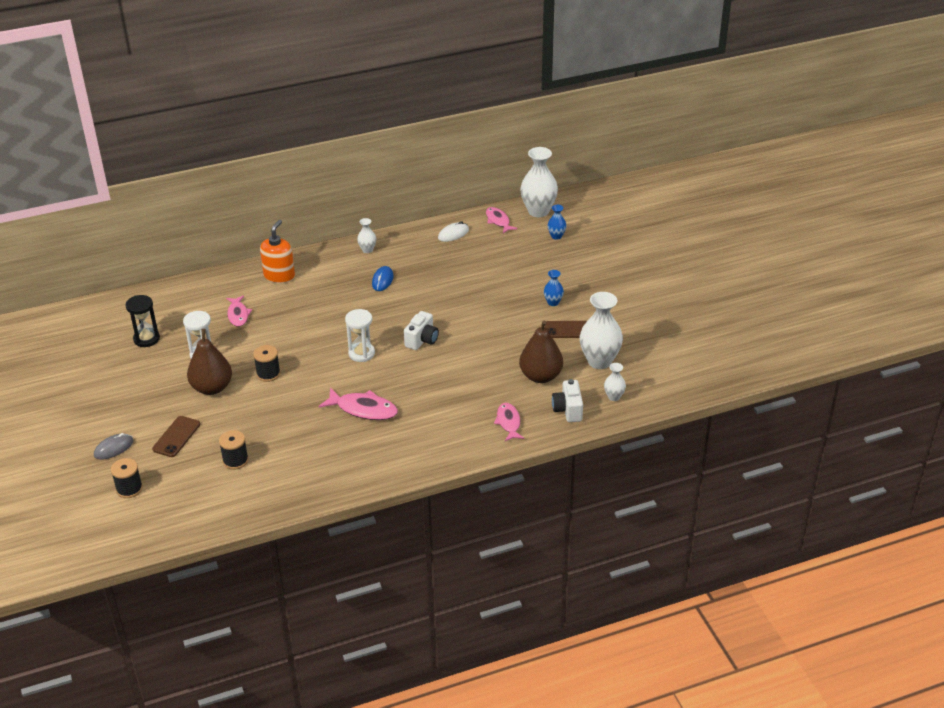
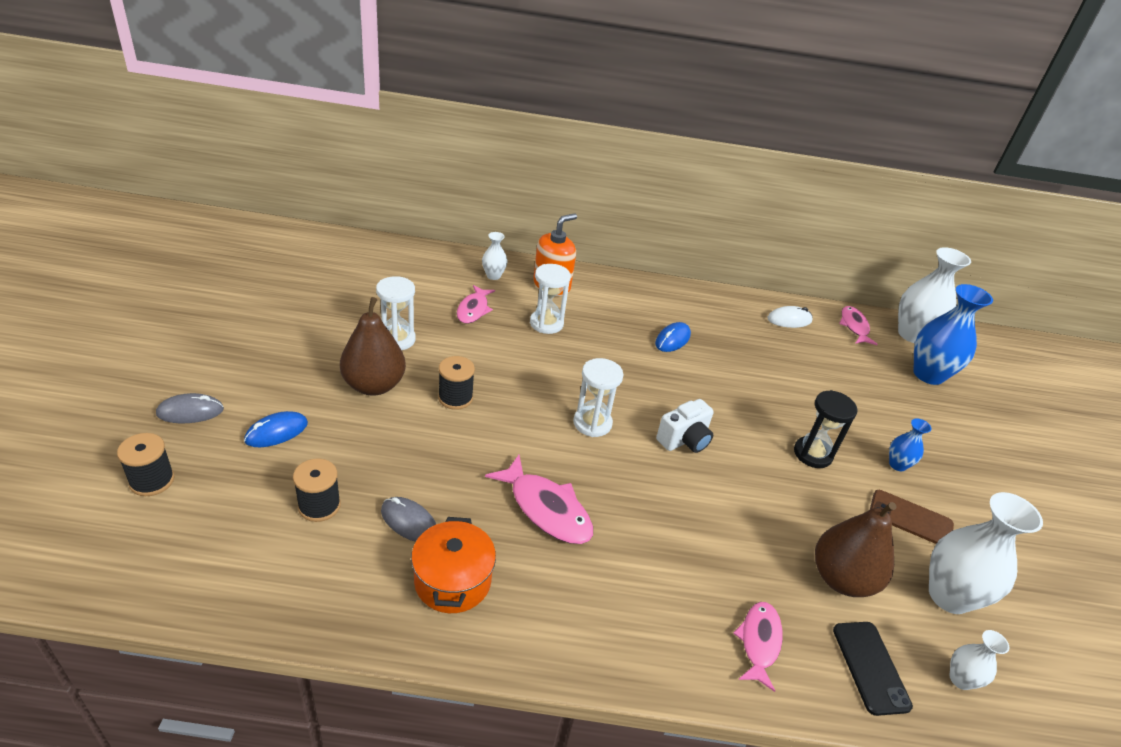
camera: 20 degrees right, 0 degrees up
(146, 339) = (351, 294): black hourglass -> black hourglass (812, 454)
(176, 437) = (276, 432): brown phone -> blue mouse
(291, 447) = (409, 522): none -> grey mouse
(293, 304) = (546, 323): none -> white hourglass
(335, 462) = (452, 581): none -> orange pot
(367, 250) = (673, 297): white vase -> white vase (493, 276)
(556, 236) = (928, 374): blue vase -> blue vase, size x2.02
(568, 410) = (870, 667): white camera -> black phone

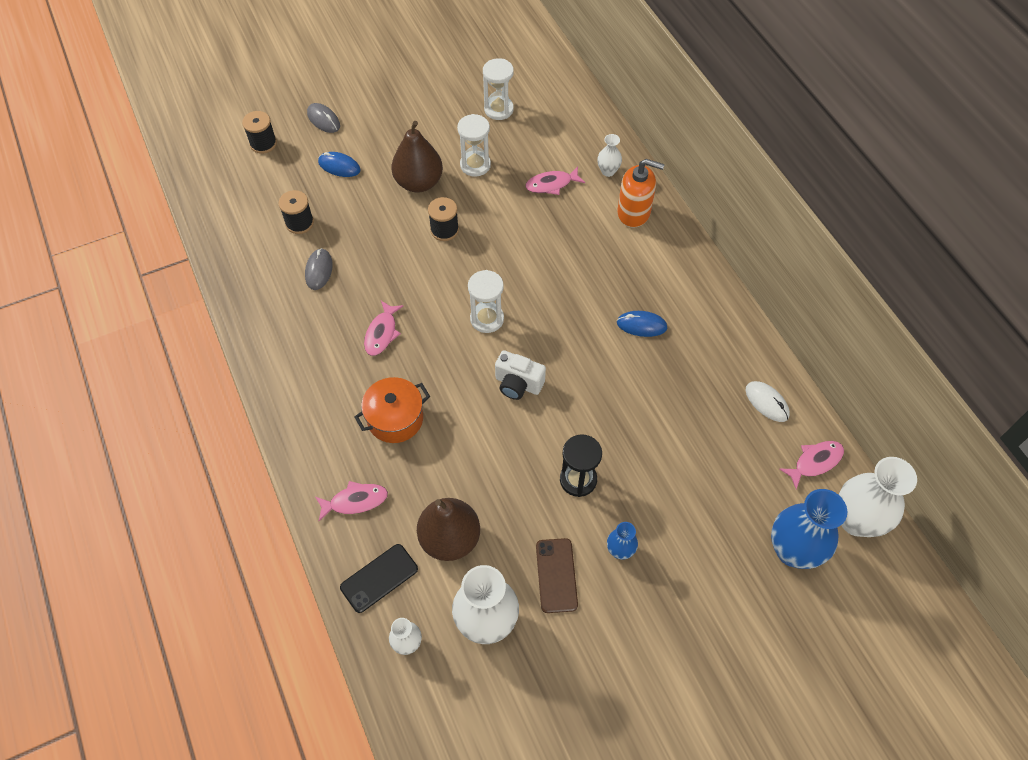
camera: 65 degrees right, 20 degrees up
(452, 581) = (291, 316): orange pot -> orange pot (395, 419)
(546, 323) = (579, 235): white hourglass -> white hourglass (498, 109)
(546, 509) = (382, 333): pink fish -> pink fish, size x0.67

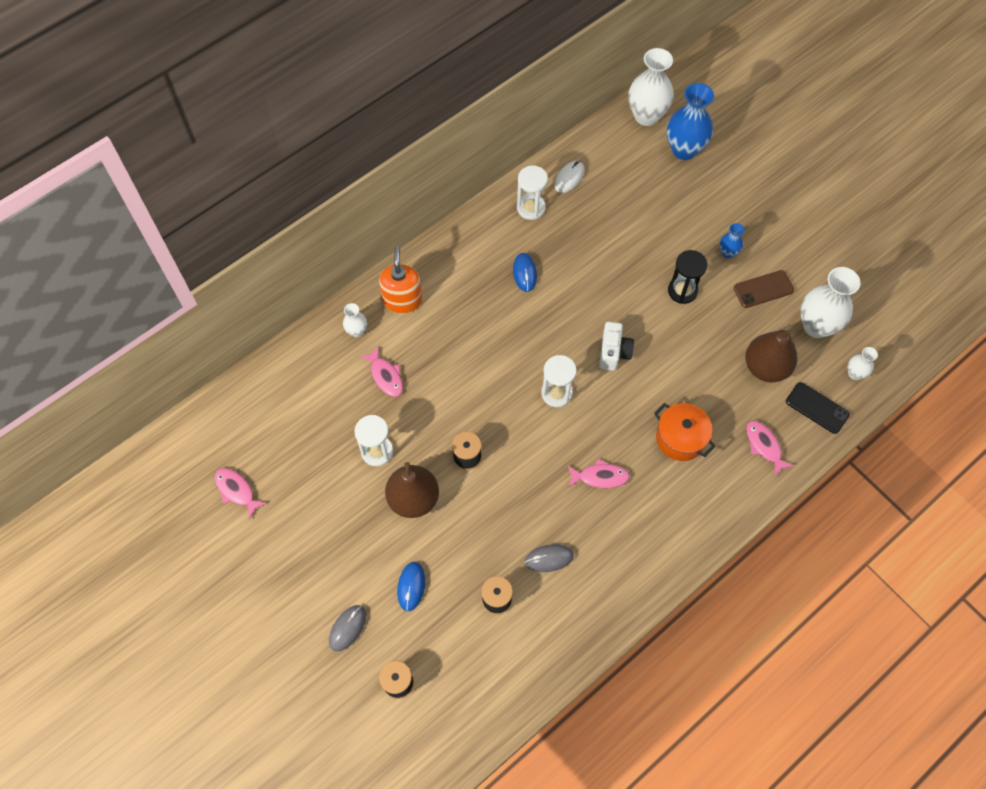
camera: 105 degrees left, 5 degrees up
(498, 109) = (294, 449): white hourglass -> white hourglass (531, 208)
(815, 462) = (609, 143): pink fish -> pink fish (236, 491)

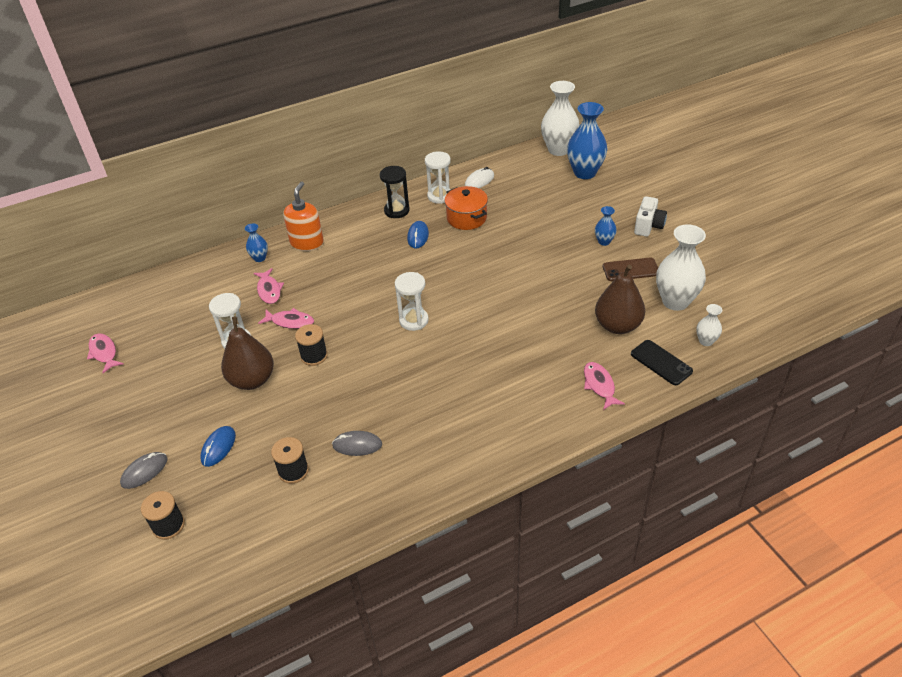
camera: 15 degrees right, 20 degrees down
(357, 331) = (259, 258): white vase -> blue vase
(600, 477) = (430, 387): pink fish -> pink fish (290, 322)
(613, 352) = (476, 298): white camera -> white camera (648, 226)
(680, 438) = (518, 368): orange pot -> orange pot (466, 218)
(682, 291) = (554, 263): black hourglass -> black hourglass (396, 210)

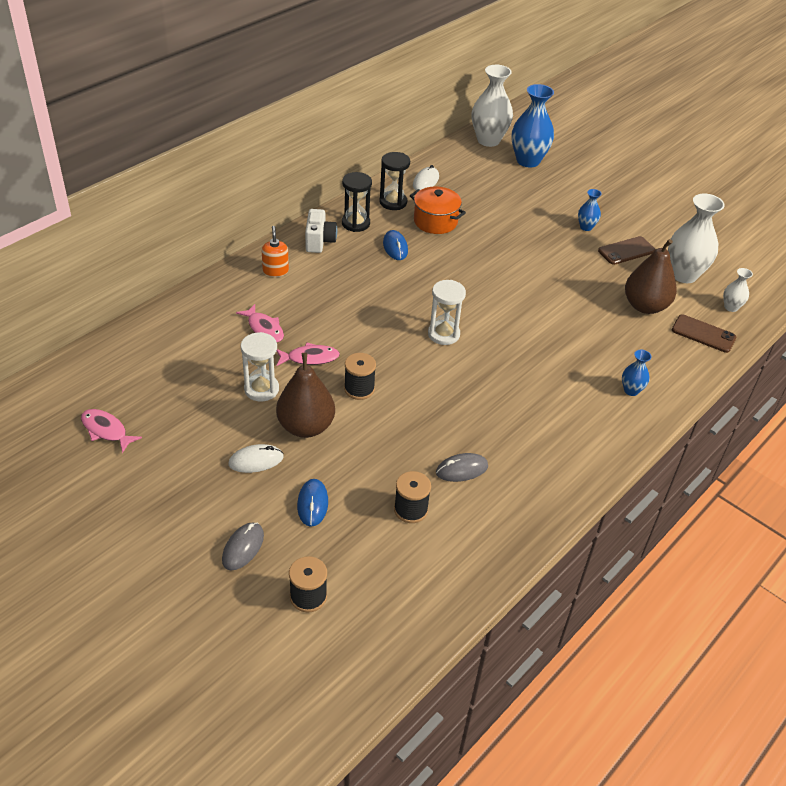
camera: 25 degrees left, 0 degrees up
(197, 401) = (256, 461): none -> white mouse
(259, 258) = (230, 295): blue vase -> blue vase (631, 390)
(307, 243) = (275, 271): orange soap dispenser -> orange soap dispenser, size x0.65
(439, 196) = (393, 202): white hourglass -> black hourglass
(599, 385) = (661, 365): pink fish -> none
(648, 226) = (618, 206): white camera -> white camera (319, 241)
(661, 362) = (703, 334): black phone -> brown phone

